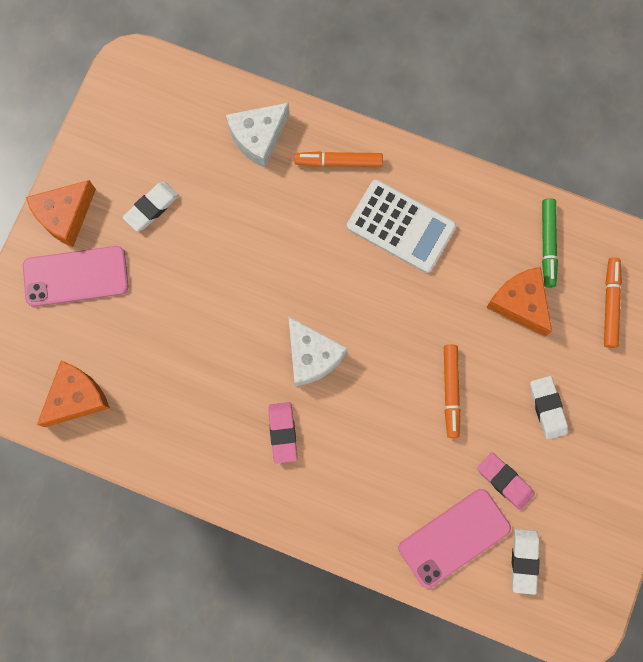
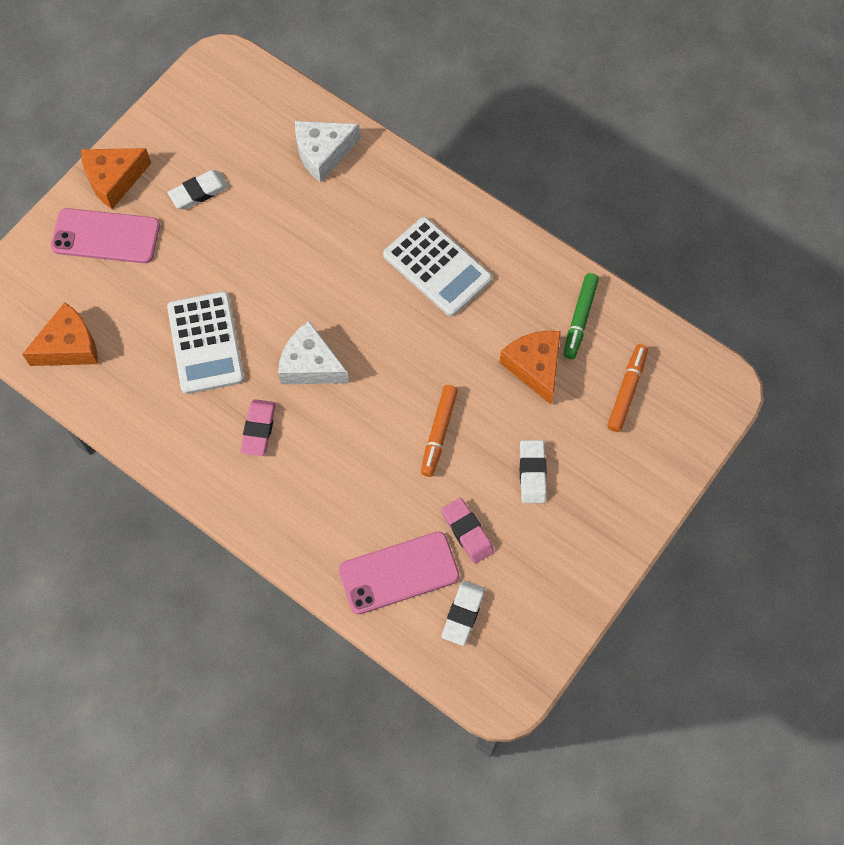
camera: 15 degrees right, 10 degrees down
(206, 360) = (205, 343): none -> white calculator
(312, 356) = (310, 365): white cheese -> white cheese turned 135 degrees clockwise
(339, 162) = (395, 194): orange marker -> none

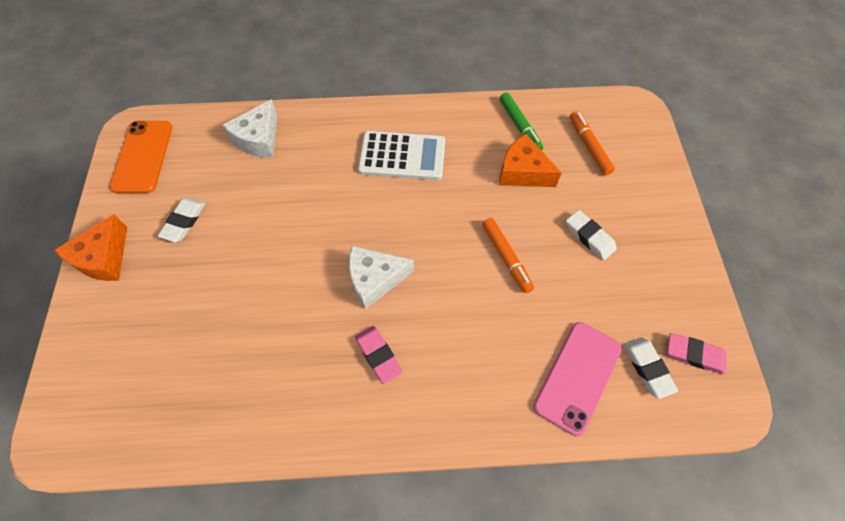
camera: 40 degrees left, 5 degrees down
(69, 346) = (162, 413): orange cheese -> none
(106, 236) = (129, 303): pink phone -> none
(205, 343) = (280, 323): white calculator -> none
(211, 99) = (143, 156): none -> orange phone
(467, 532) = (591, 308): pink eraser -> pink eraser (694, 354)

